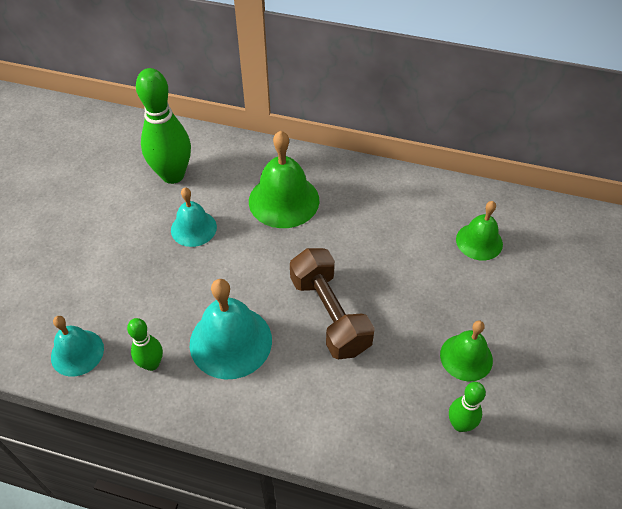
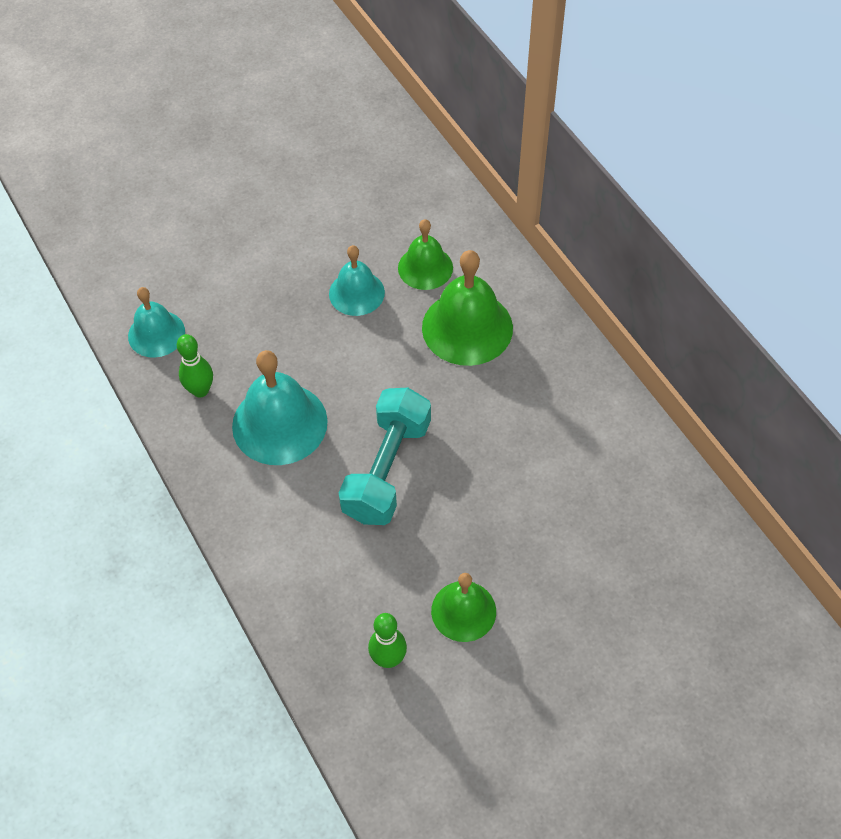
camera: 45 degrees right, 5 degrees up
(173, 175) = (393, 224): green bowling pin -> none
(329, 314) = (387, 469): brown dumbbell -> turquoise dumbbell
(479, 241) = (612, 519): green bell -> green bell (425, 267)

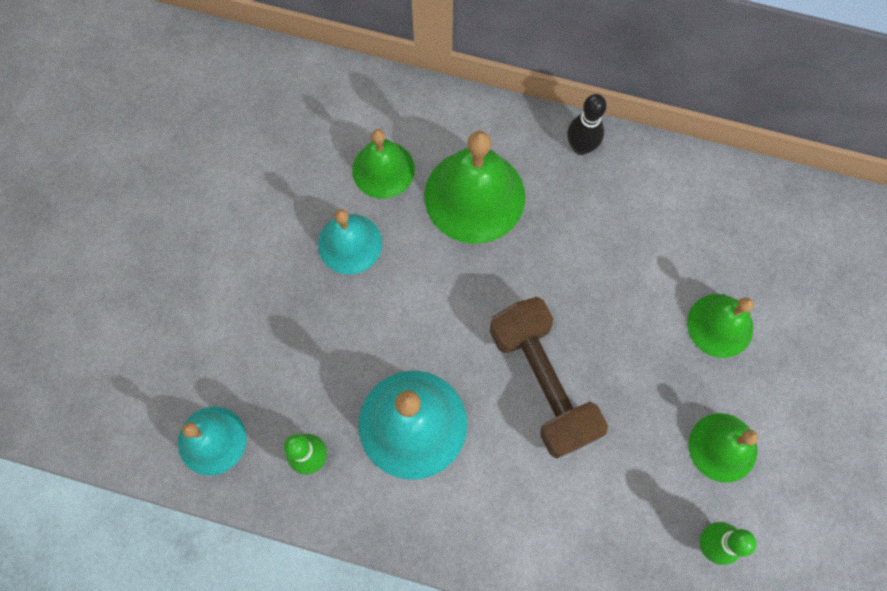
camera: 45 degrees left, 15 degrees up
(387, 469) = (542, 383): turquoise dumbbell -> brown dumbbell
(548, 537) = (720, 325): none -> green bell
(573, 354) = (581, 147): none -> black bowling pin

